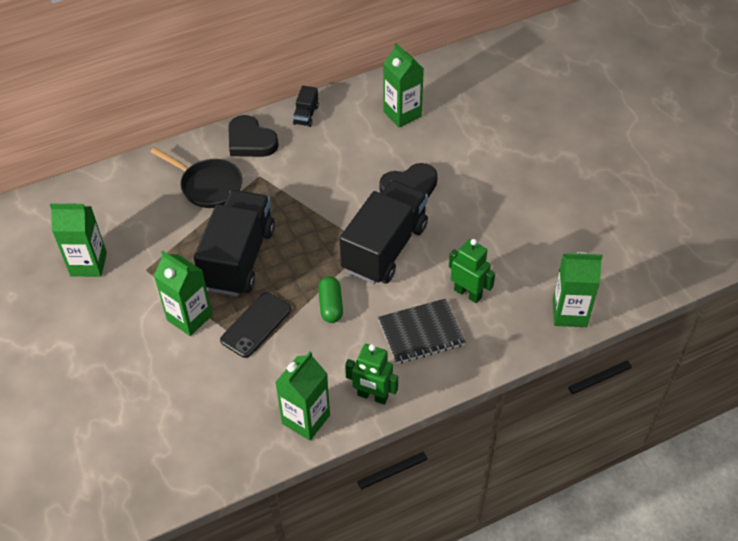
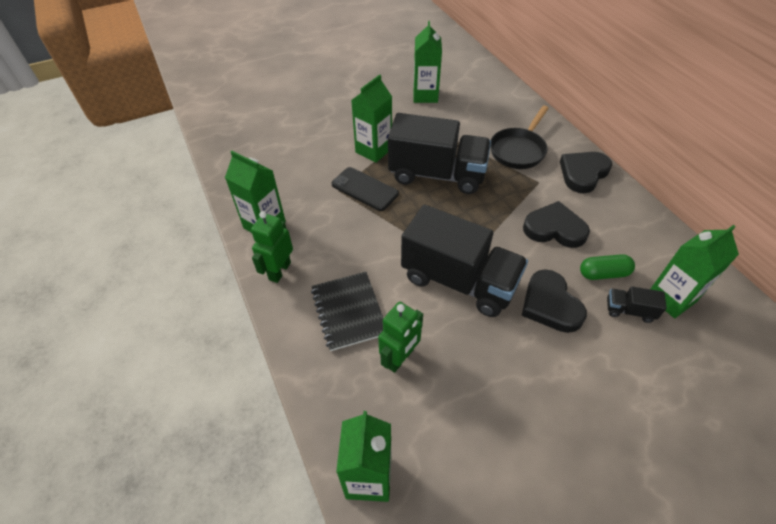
camera: 90 degrees right, 0 degrees up
(306, 115) = (634, 212): black truck -> black truck (629, 310)
(324, 173) = (554, 229): none -> black heart
(330, 305) = (384, 238): green capsule -> green capsule (603, 273)

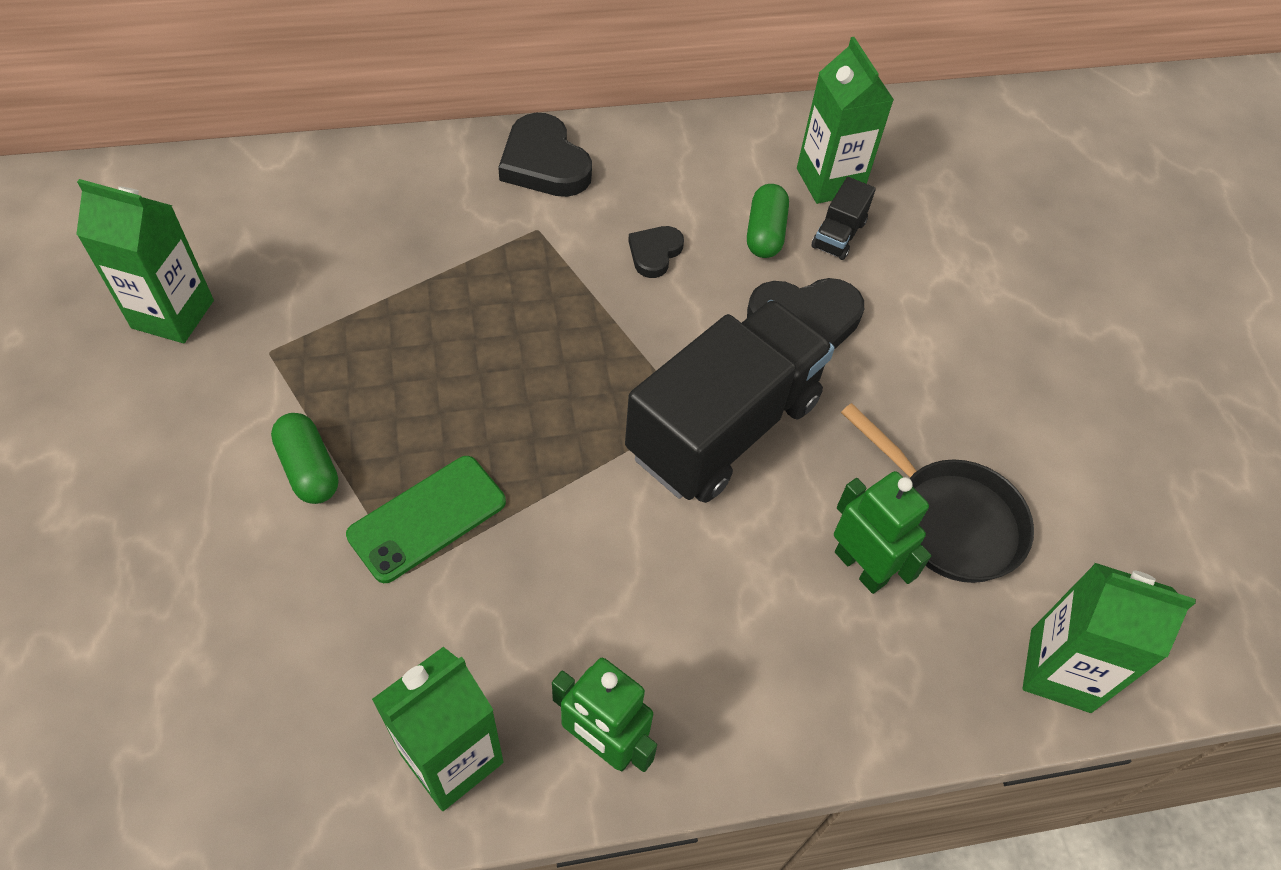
camera: 80 degrees left, 5 degrees up
(349, 311) = (743, 627): black notebook -> none
(364, 189) = (427, 518): black phone -> green phone
(373, 150) = (309, 468): green carton -> green capsule
(437, 174) = (444, 375): black truck -> none
(518, 150) = (440, 224): black pan -> black pan (949, 519)
(554, 229) = (654, 253): black heart -> black heart, size x0.57

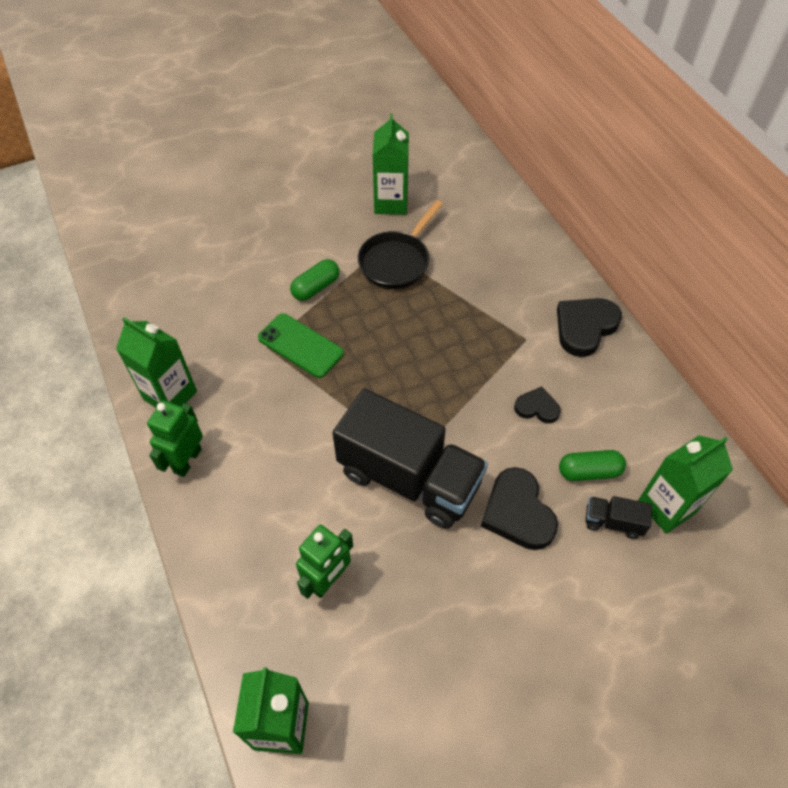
camera: 80 degrees right, 0 degrees up
(949, 519) = (381, 634): black pan -> black pan (397, 261)

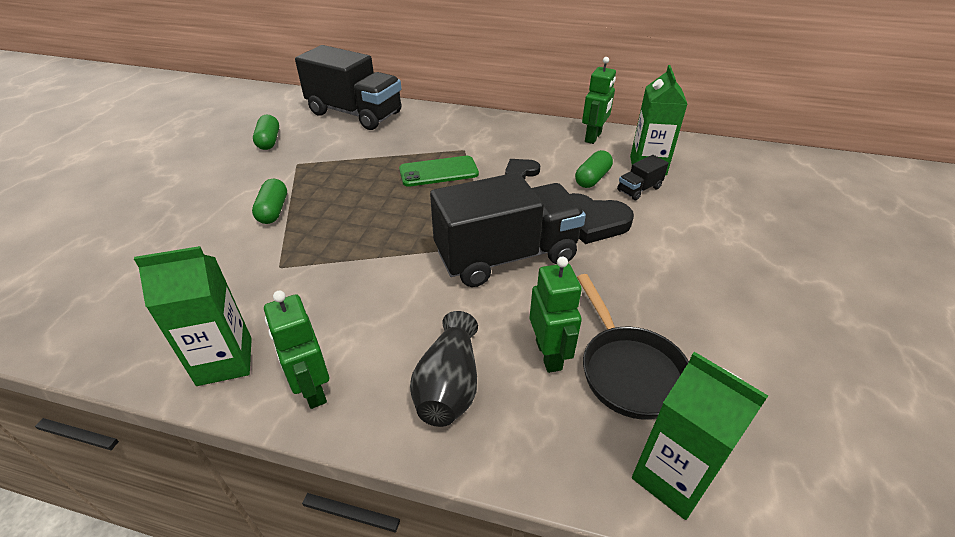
camera: 50 degrees left, 15 degrees down
(250, 535) = (449, 385): none -> black vase
(300, 345) = (310, 247): green phone -> green phone (438, 172)
(391, 203) = (269, 141): green carton -> green capsule
(397, 261) = (319, 164): black pan -> black pan (628, 370)
(492, 217) = (355, 113): none -> black truck
(585, 327) = (487, 127): black heart -> none
(668, 427) = (593, 137): none -> green robot

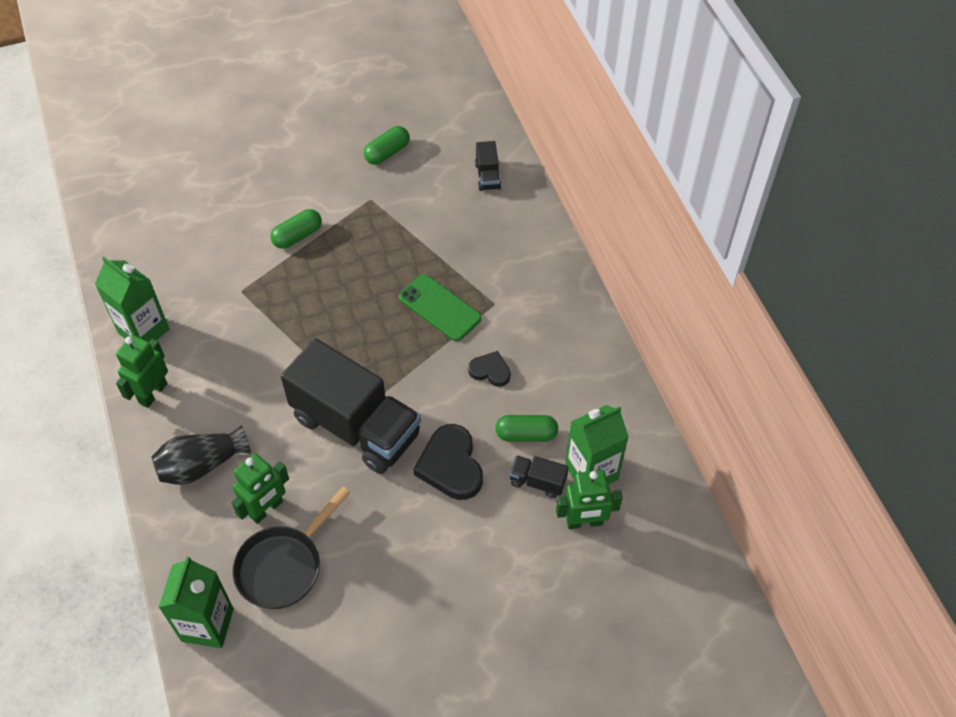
camera: 55 degrees right, 15 degrees up
(355, 113) = (487, 176): black truck -> black truck, size x0.41
(593, 137) = (612, 399): green robot -> green robot (584, 522)

